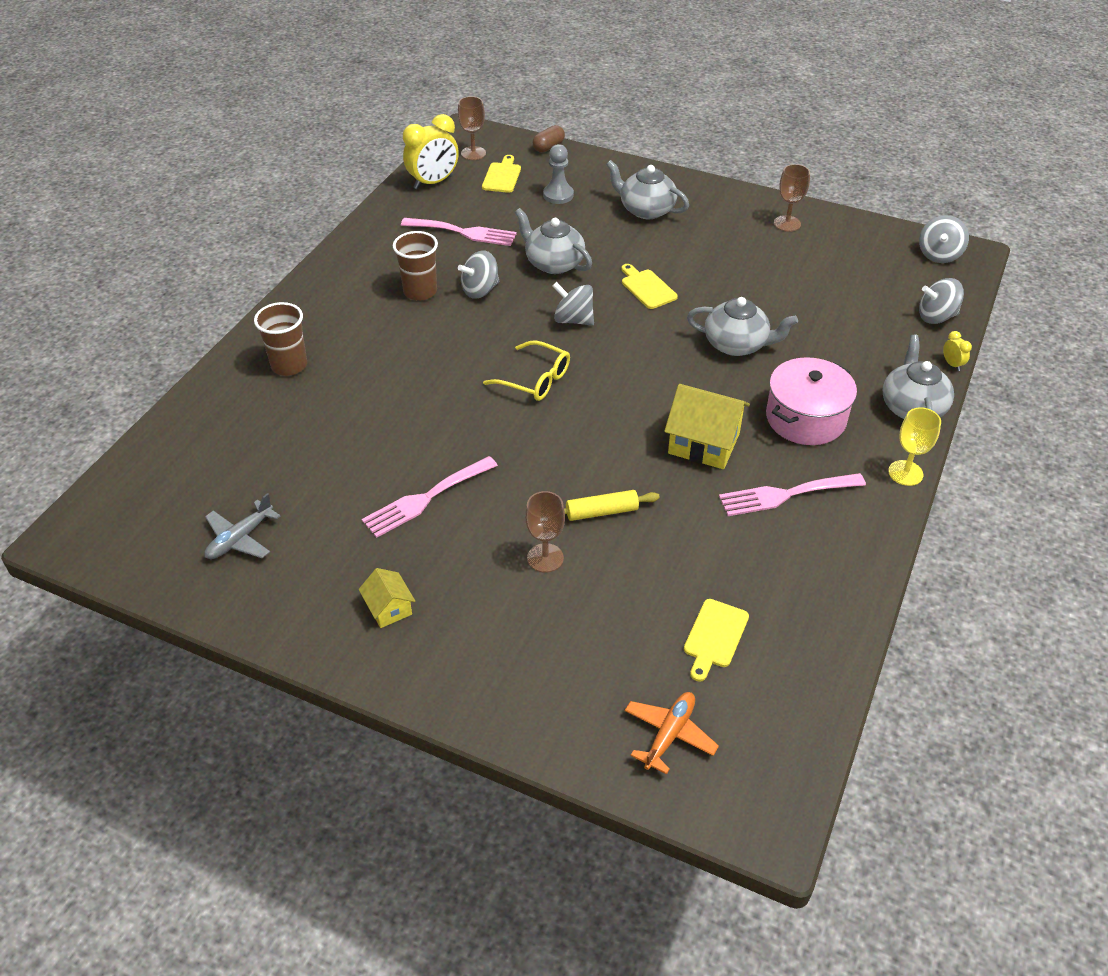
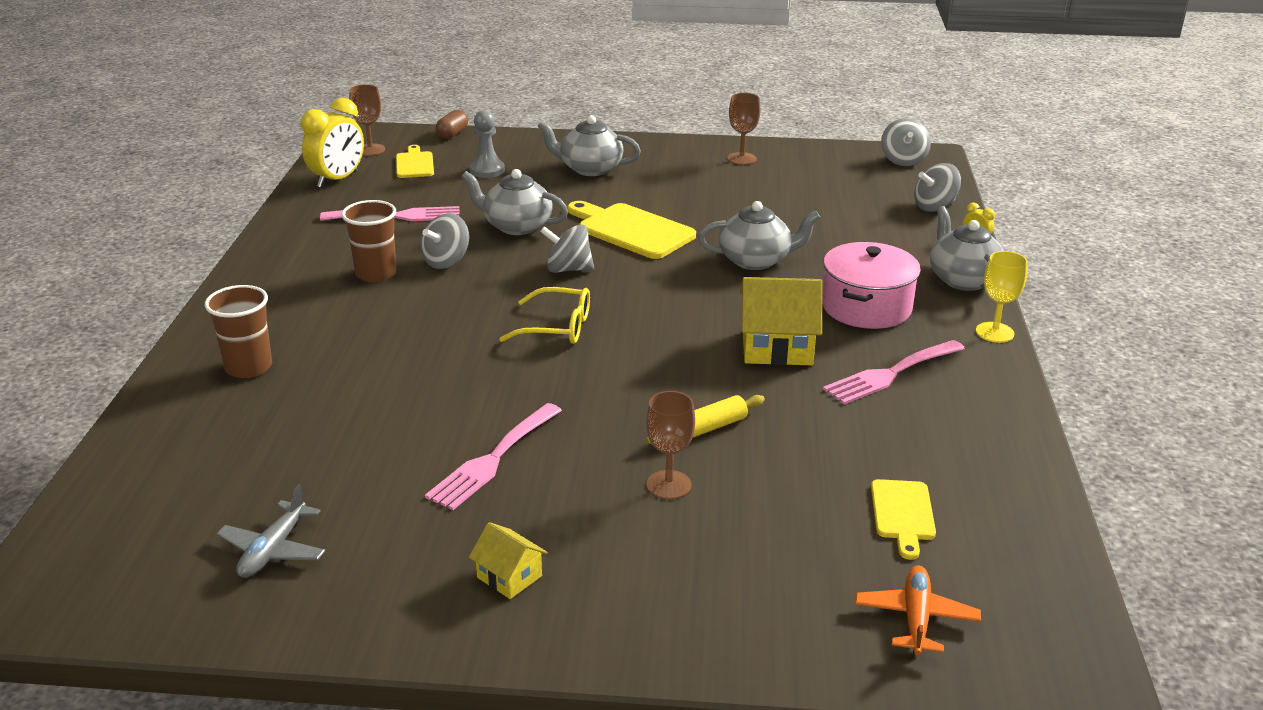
camera: 20 degrees left, 15 degrees down
(647, 288) = (631, 230): yellow cutting board -> yellow cutting board, size x1.71

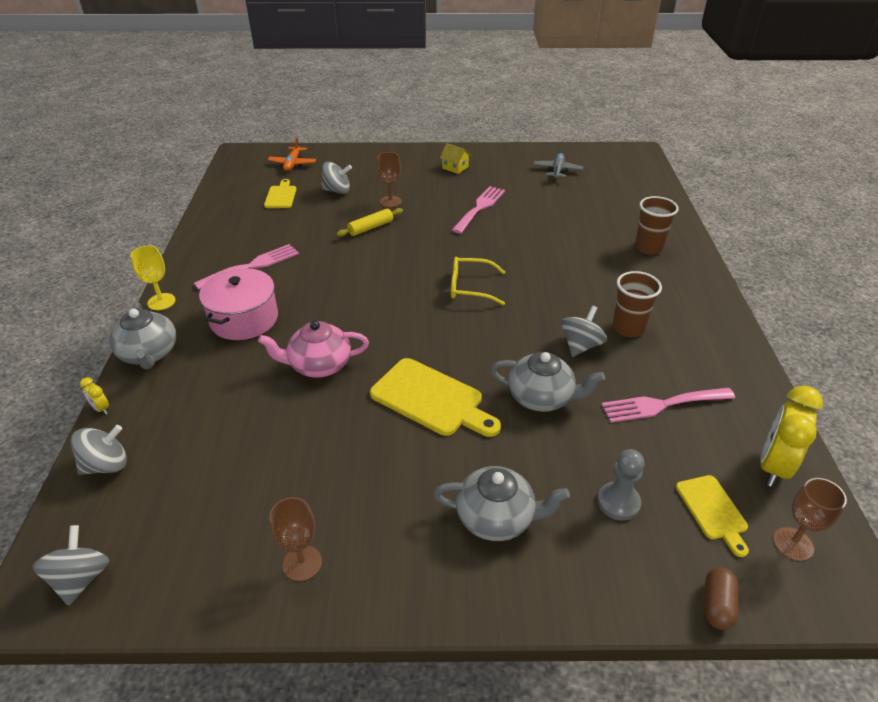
camera: 175 degrees right, 10 degrees up
(568, 269) = (477, 343): grey spinning top -> grey spinning top (337, 191)
(756, 260) = (319, 365): grey teapot -> pink teapot
(777, 347) = (320, 280): yellow house -> none

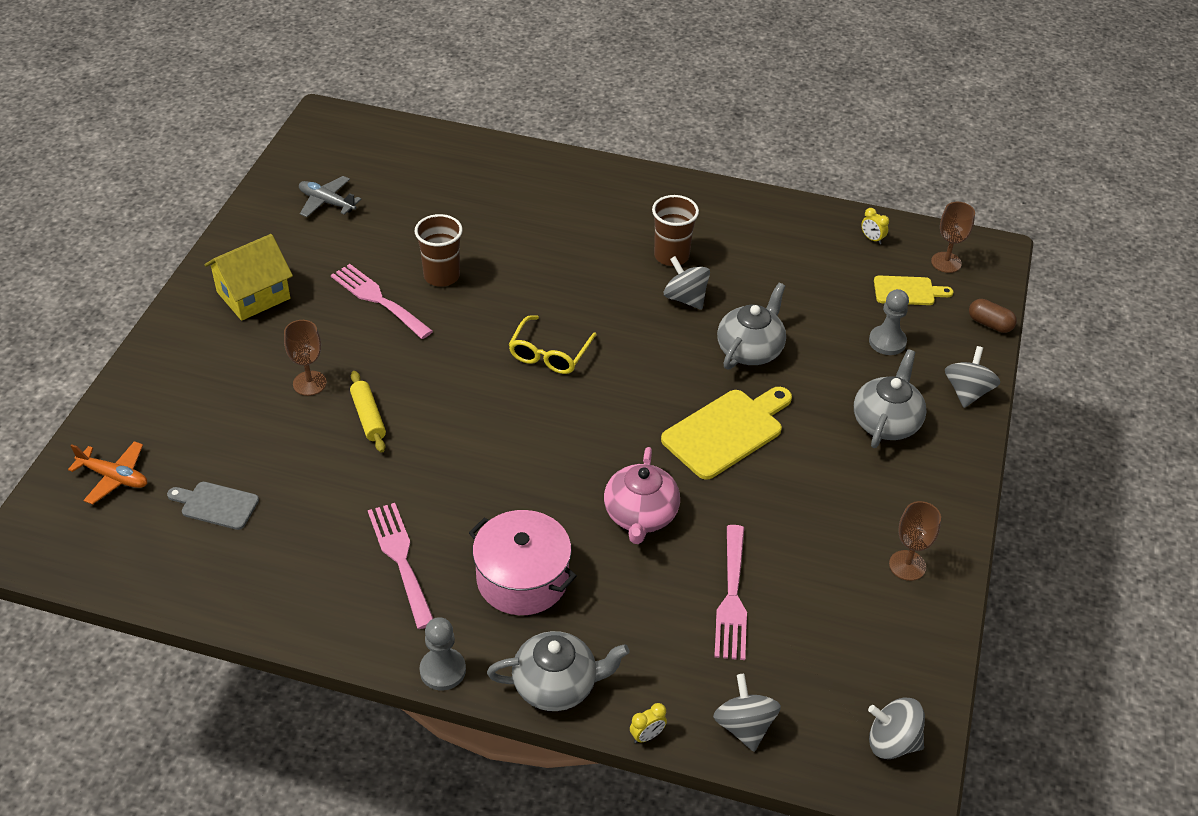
camera: 75 degrees left, 5 degrees up
(161, 302) = (442, 670): yellow goblet -> grey pawn
(281, 196) = (216, 505): yellow cutting board -> grey cutting board
(337, 191) = (241, 436): grey spinning top -> grey spinning top (967, 392)
(455, 167) = (253, 295): yellow house -> yellow house, size x1.83
(648, 247) = (541, 190): brown cup -> brown cup (441, 276)
(662, 405) = (785, 274): pink fork -> pink fork (732, 598)
(773, 466) = (872, 239): yellow clock -> yellow clock, size x0.44

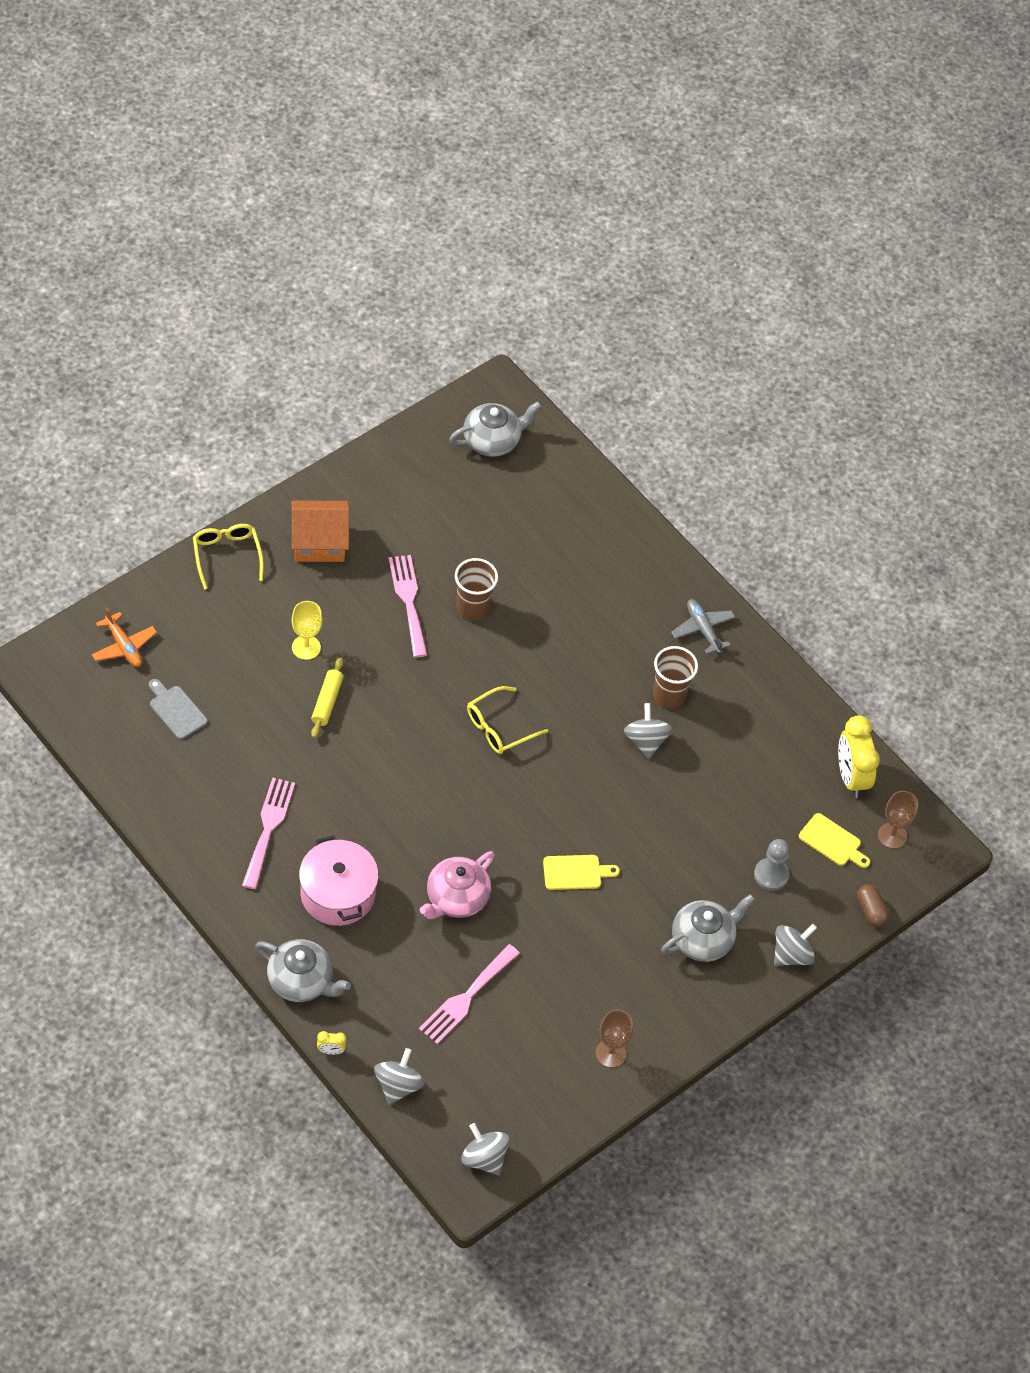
camera: 30 degrees right, 10 degrees up
(168, 348) = (227, 556): none -> yellow glasses
(253, 295) = (319, 542): yellow house -> orange house
(309, 383) = (306, 647): brown goblet -> yellow goblet
(327, 202) = (436, 482): grey plane -> grey plane (703, 629)
(442, 670) = (237, 924): grey pawn -> none
(727, 431) = (575, 873): yellow cutting board -> yellow cutting board, size x0.58
(750, 350) = (655, 816): grey teapot -> grey teapot (492, 440)
(872, 239) = (851, 777): yellow clock -> yellow clock, size x2.30

